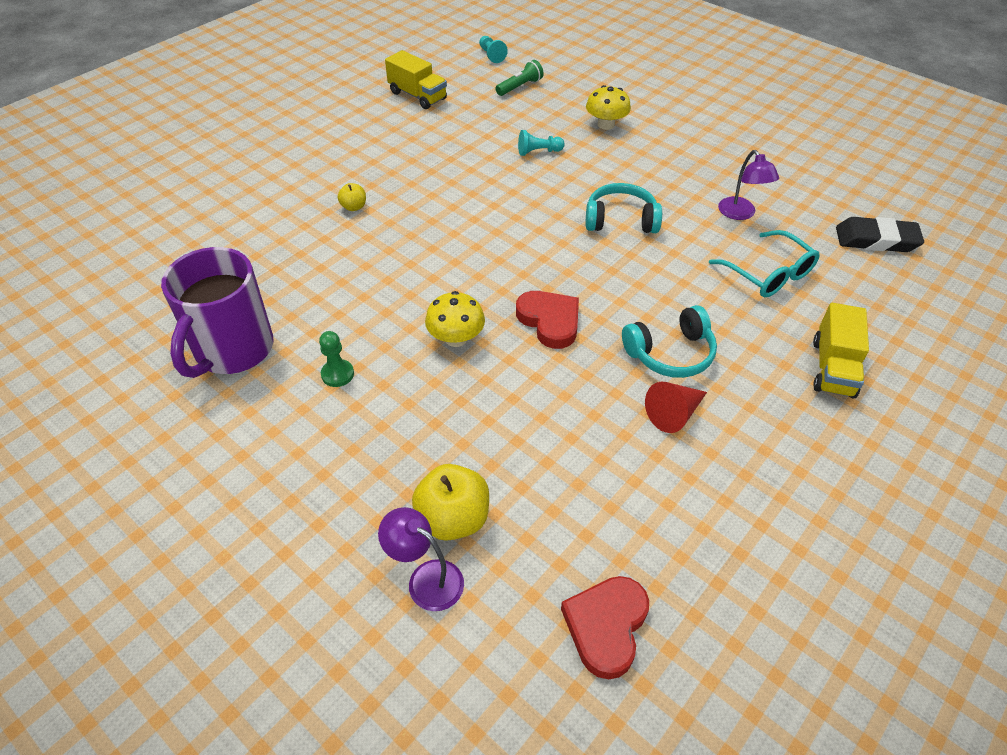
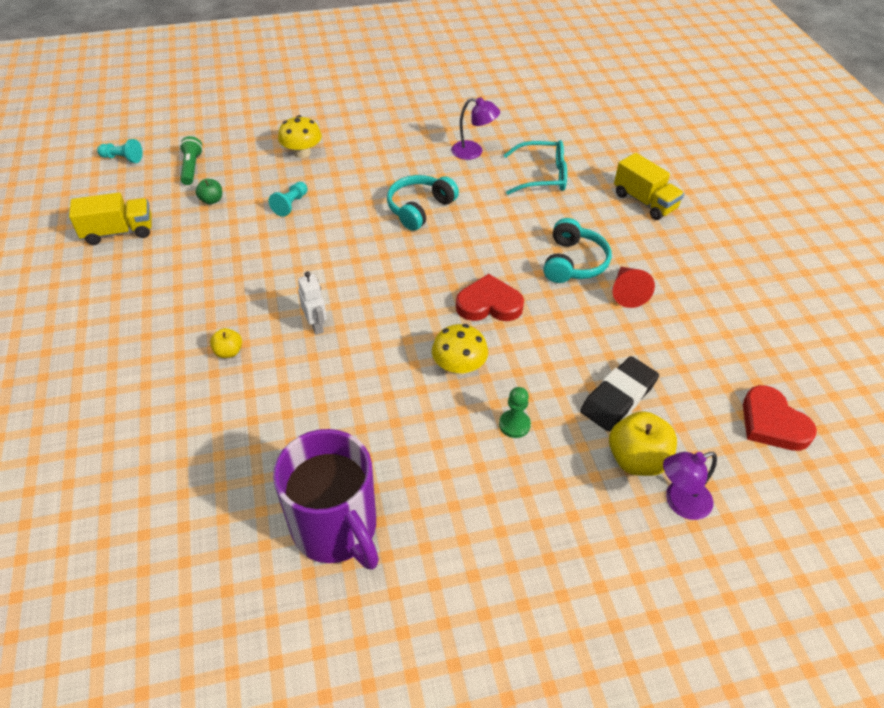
camera: 55 degrees left, 0 degrees up
(337, 374) = (433, 462): green pawn -> green pawn (514, 425)
(422, 234) = (316, 325): none -> white robot
(497, 114) = (211, 200): none -> green apple
(876, 240) = (555, 115): black eraser -> black eraser (618, 397)

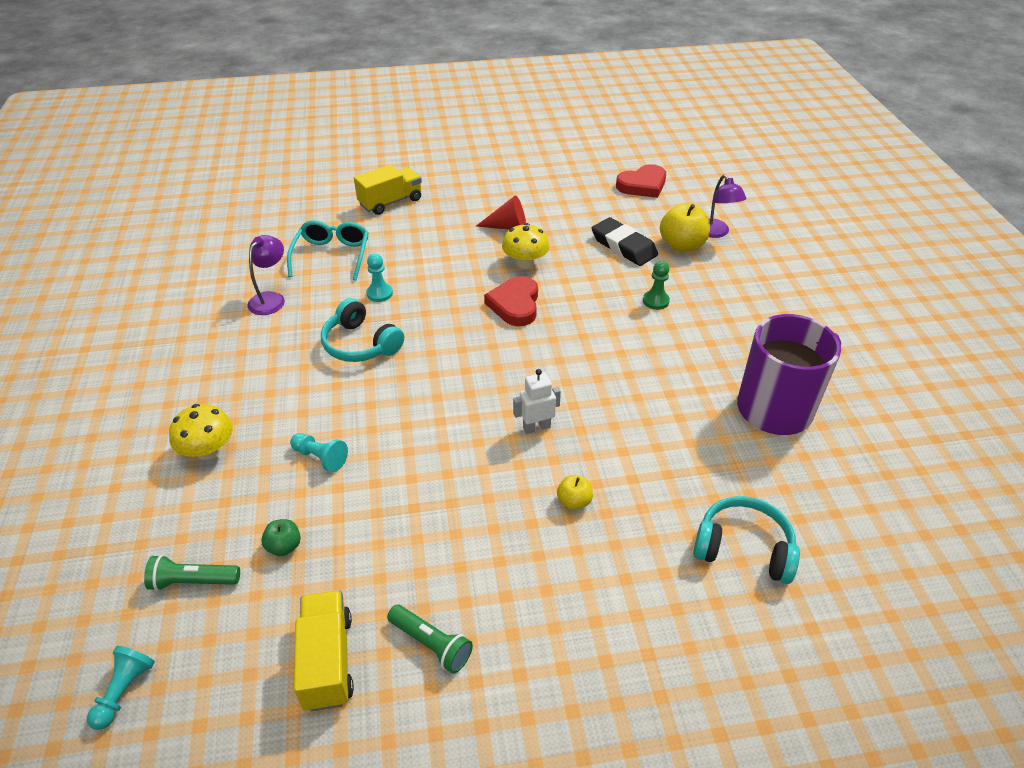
camera: 85 degrees left, 5 degrees down
(117, 277) = (431, 644): none -> green flashlight
(459, 366) = (593, 328): yellow mushroom -> yellow mushroom (525, 263)
(491, 211) = (379, 293): none -> turquoise pawn
(573, 262) = (466, 250): turquoise headphones -> turquoise headphones (743, 548)

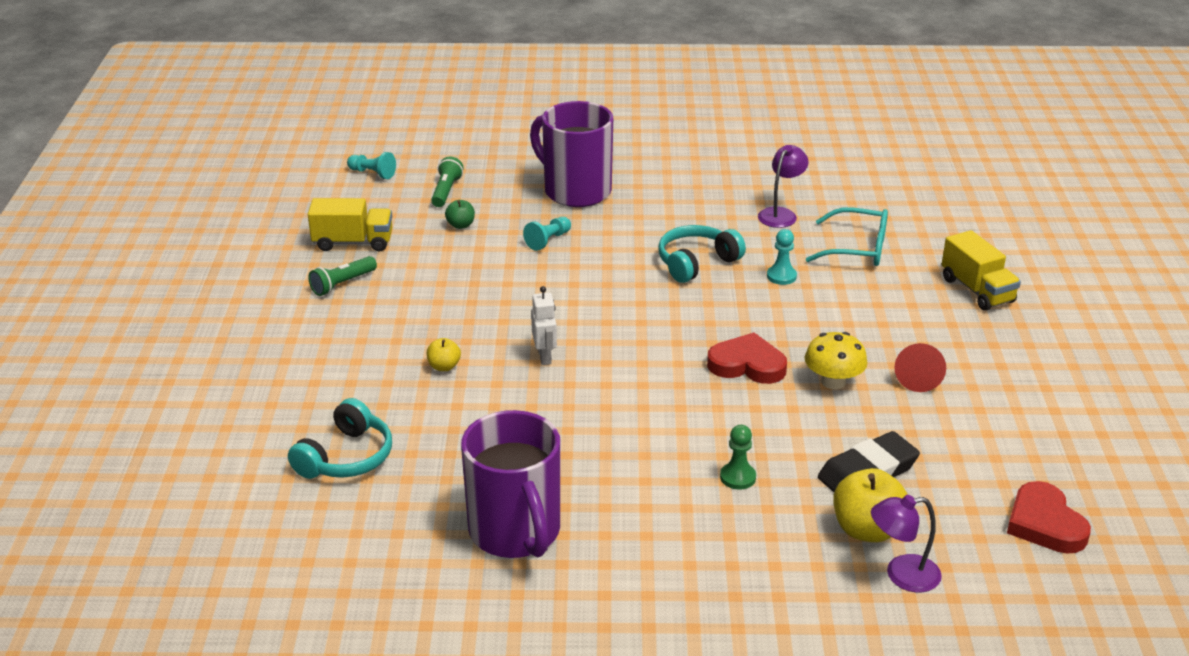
camera: 100 degrees right, 10 degrees down
(208, 450) = (575, 191): yellow mushroom -> purple mug
(271, 299) = (781, 214): purple lamp -> purple lamp turned 90 degrees counterclockwise

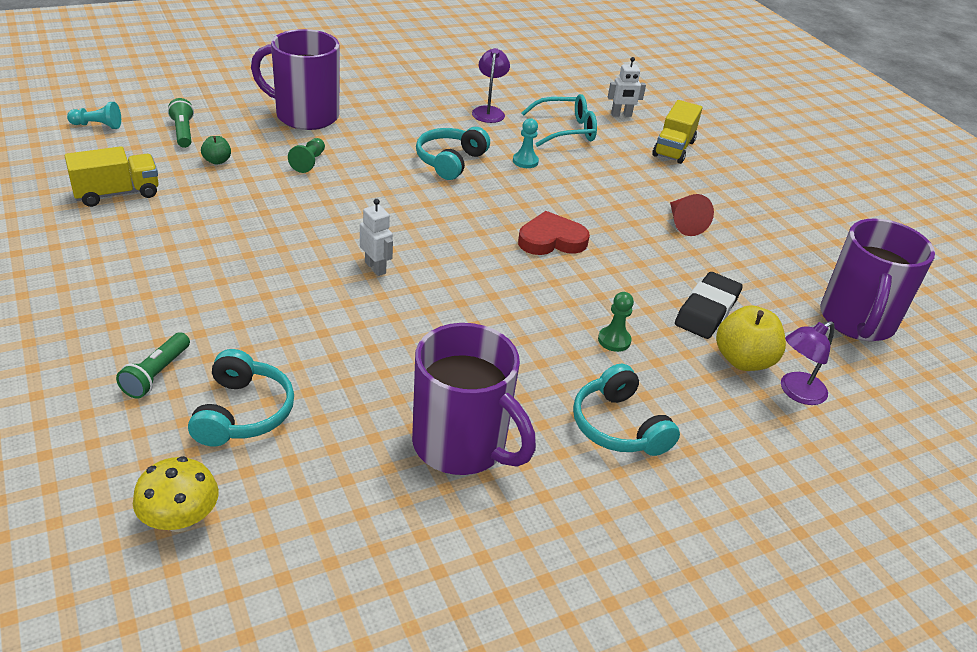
camera: 30 degrees left, 5 degrees up
(342, 284) = (130, 235): green flashlight -> green flashlight (156, 374)
(444, 366) = (286, 297): yellow apple -> none
(548, 240) = (309, 162): turquoise pawn -> green pawn
(679, 556) = (618, 426): none -> turquoise headphones
(833, 381) = (626, 240): yellow mushroom -> yellow mushroom (180, 519)
(941, 241) = (621, 115): none -> white robot
(977, 290) = (673, 148): yellow truck -> yellow truck turned 75 degrees clockwise
(1045, 524) = (856, 321): red heart -> purple mug

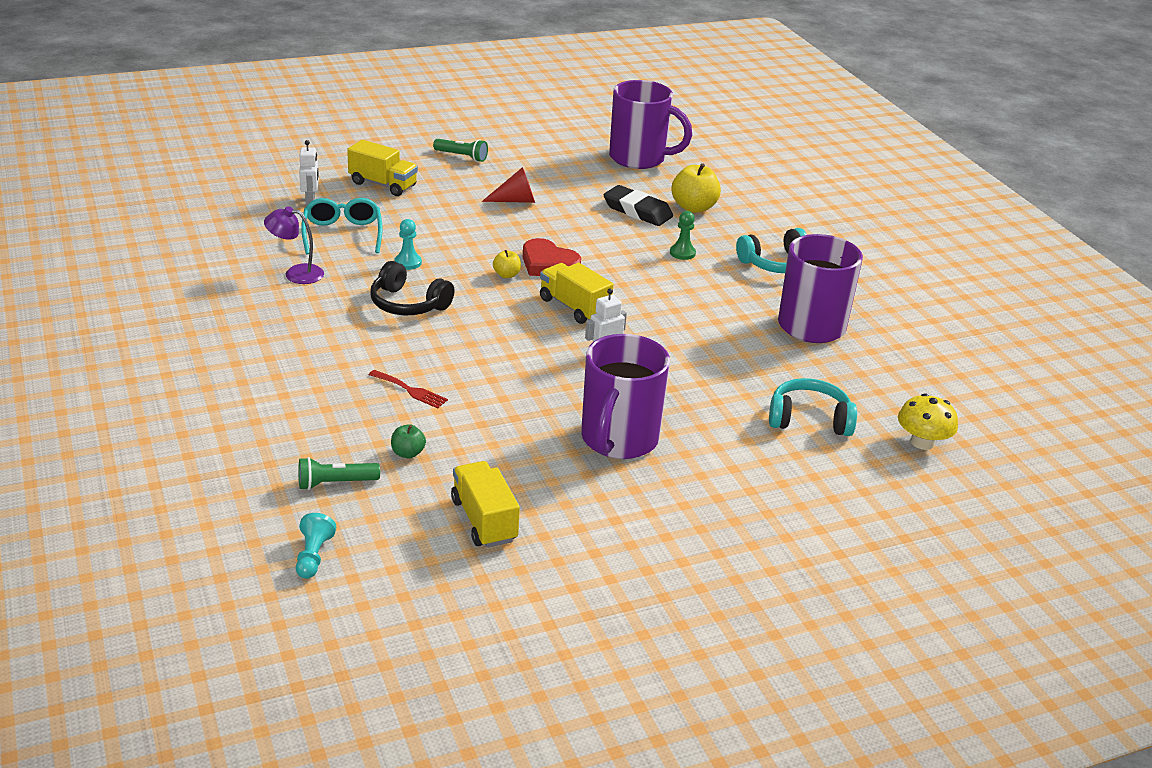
camera: 85 degrees left, 5 degrees down
(156, 374) = (777, 466): green flashlight -> green flashlight (462, 156)
(305, 116) = (297, 393): purple mug -> purple mug (618, 440)
(309, 162) = (410, 390): green pawn -> red fork
(450, 161) = (408, 304): turquoise headphones -> black headphones
(465, 253) = (574, 307): none -> yellow truck
(519, 214) = (506, 275): none -> yellow apple
(551, 240) = (548, 264): red heart -> red heart turned 45 degrees counterclockwise
(796, 392) = (723, 195): purple lamp -> none

